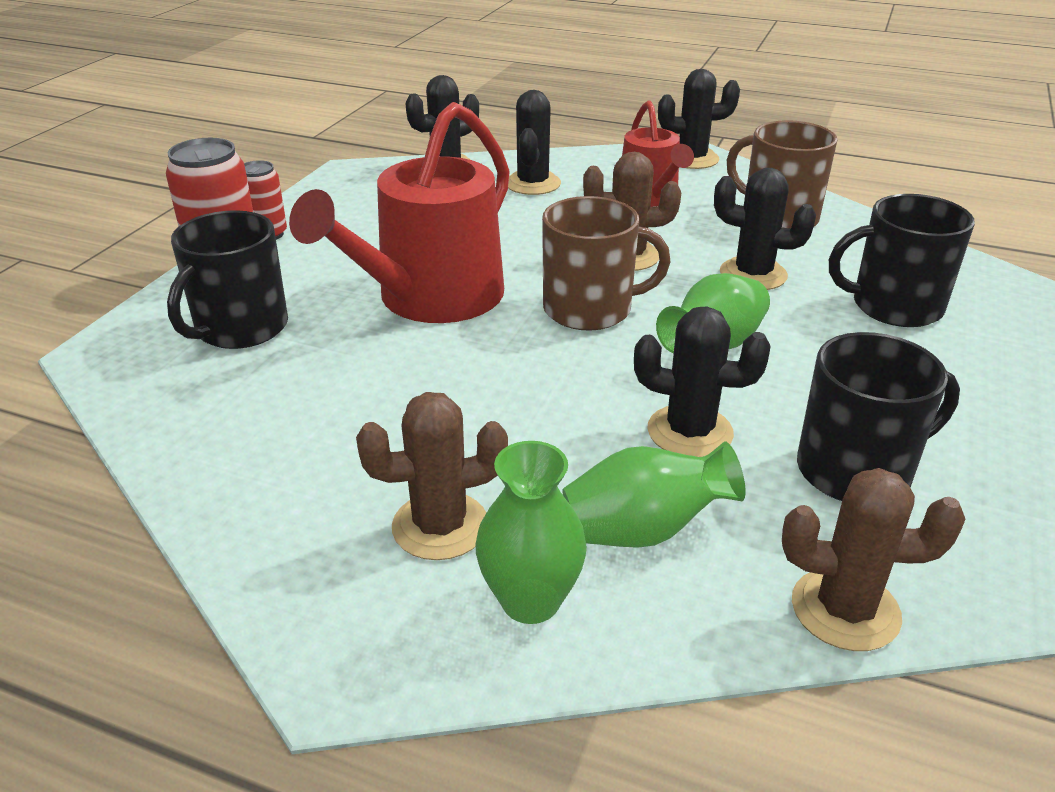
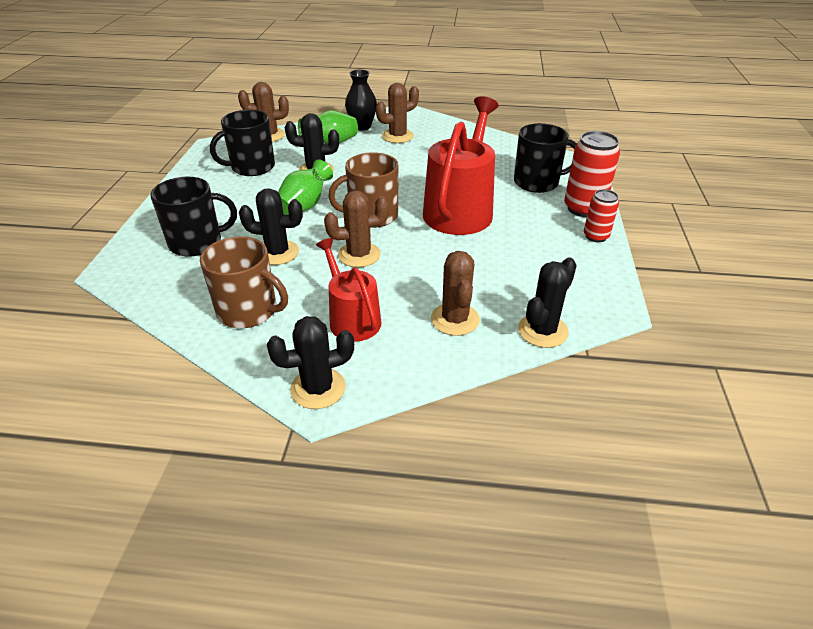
camera: 165 degrees right, 5 degrees up
(240, 328) = (537, 182): black mug -> black mug turned 75 degrees clockwise
(530, 601) = (362, 126): green vase -> black vase
(532, 184) = (455, 319): black cactus -> brown cactus

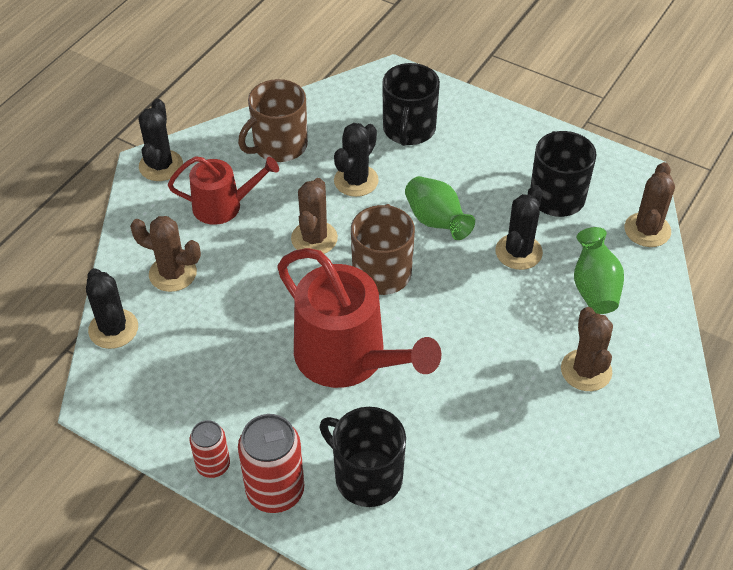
camera: 115 degrees right, 10 degrees up
(362, 126) = (639, 339): black vase -> none
(537, 182) = (366, 476): black mug -> black mug turned 105 degrees clockwise

